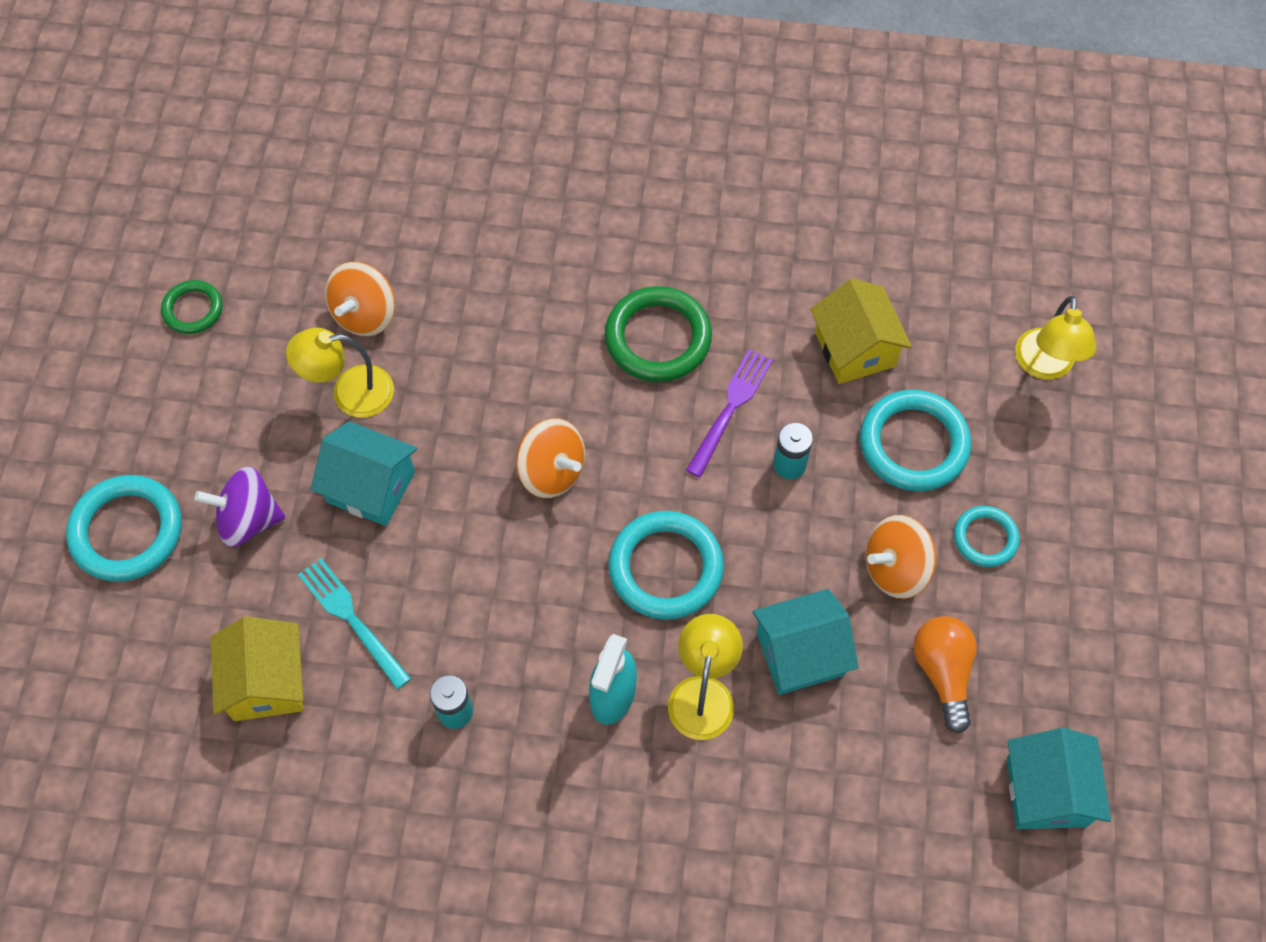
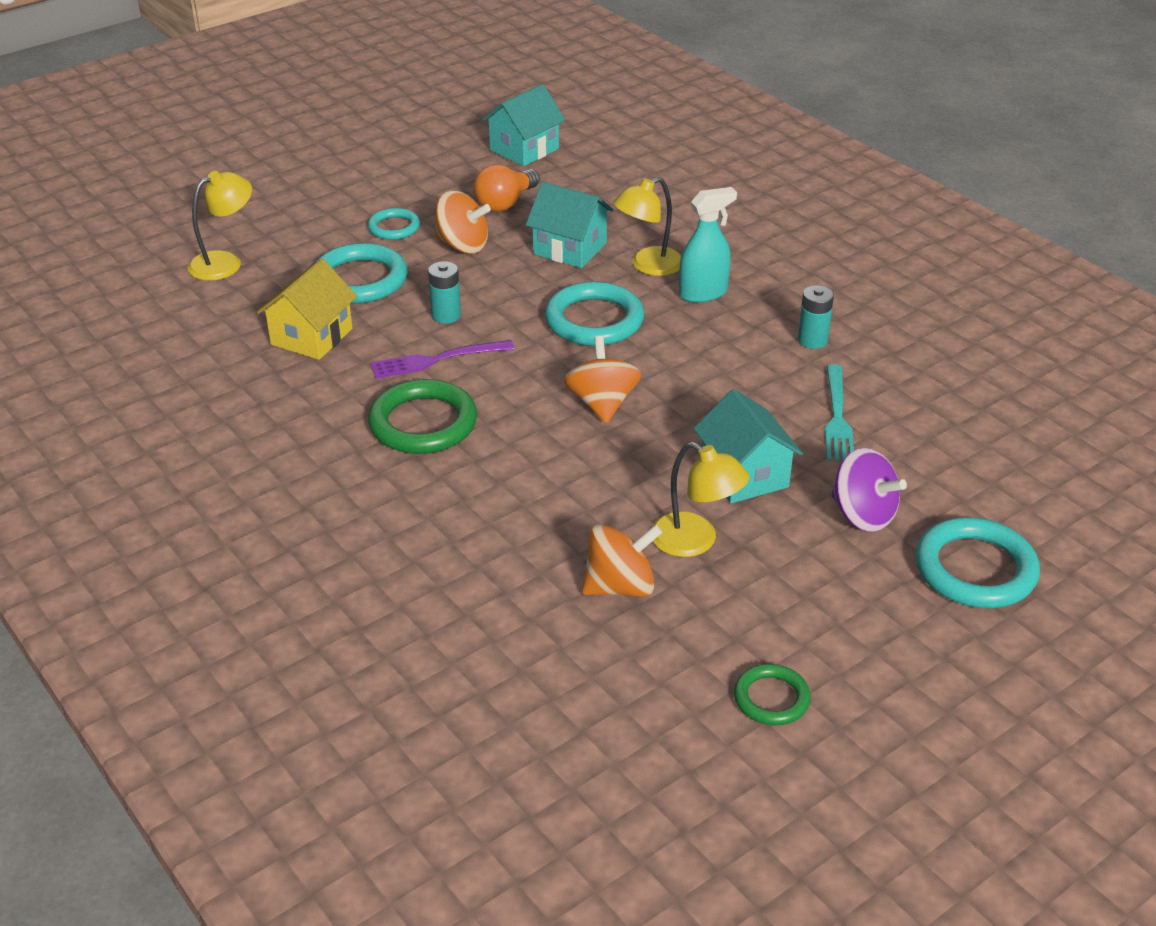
camera: 135 degrees left, 25 degrees down
(267, 682) = (933, 422): yellow house -> none

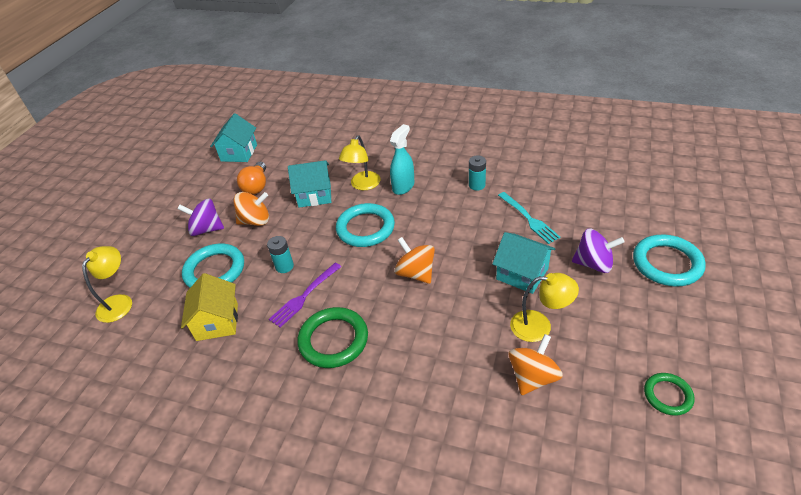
camera: 30 degrees left, 5 degrees up
(394, 227) = (206, 229): turquoise ring -> purple spinning top

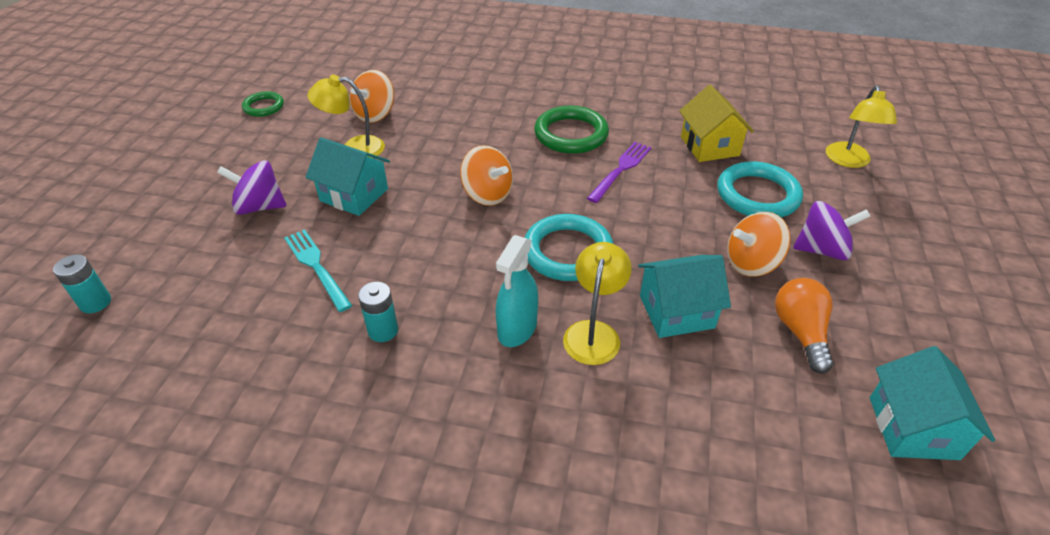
camera: 170 degrees right, 0 degrees up
(284, 266) = (664, 200): turquoise battery -> turquoise battery (95, 303)
(667, 263) = (169, 208): turquoise ring -> none

